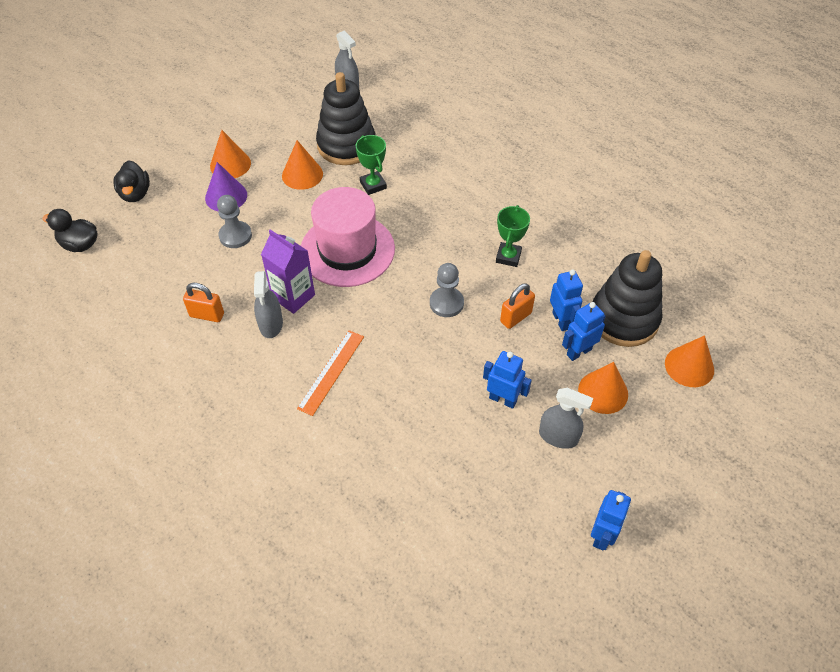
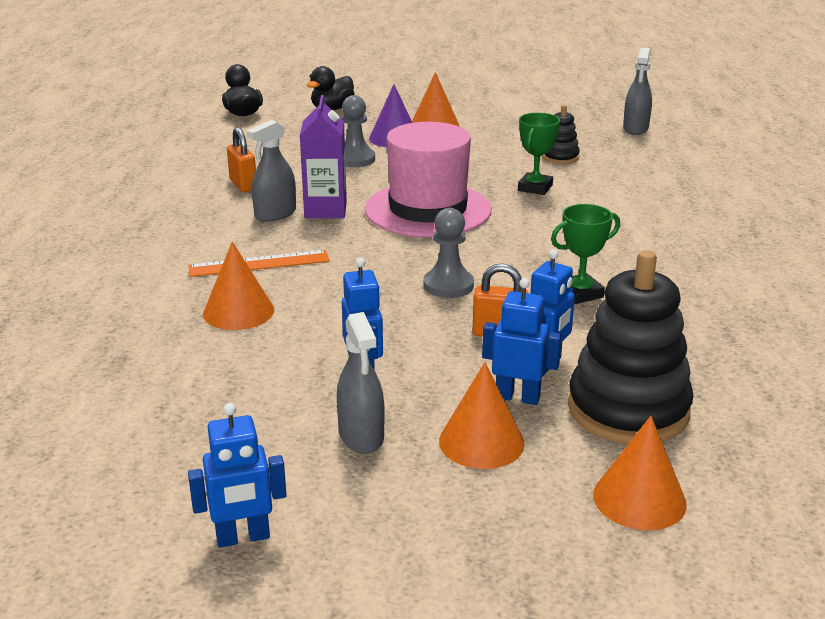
camera: 50 degrees right, 25 degrees down
(302, 174) = (482, 155): orange cone -> orange cone (238, 311)
(346, 145) = (560, 157): black stacking toy -> black stacking toy, size x0.48

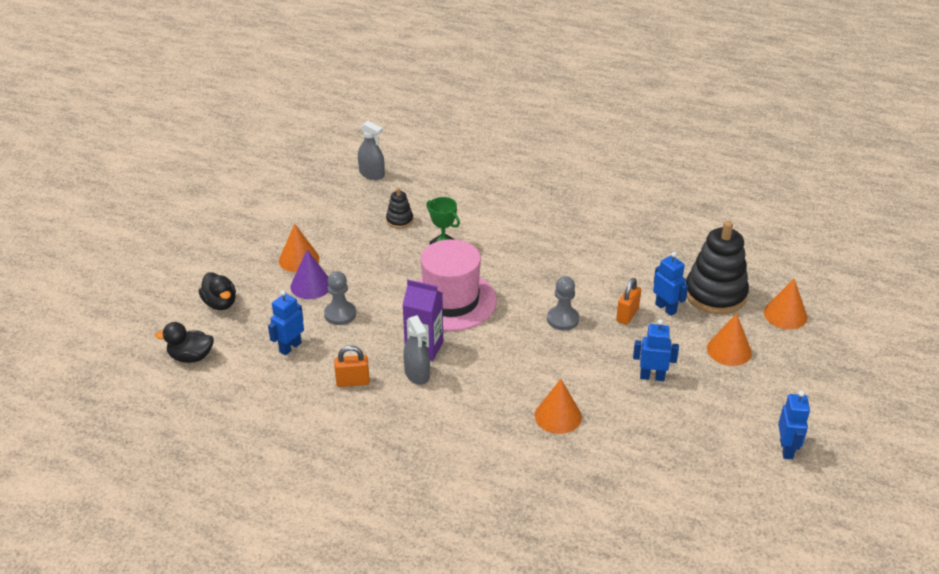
camera: 70 degrees left, 10 degrees up
(259, 264) = (494, 395): orange ruler -> none
(361, 436) = (712, 391): grey spray bottle -> none
(517, 397) = (693, 327): blue robot -> blue robot (290, 347)
(580, 293) = (594, 272): green trophy -> none

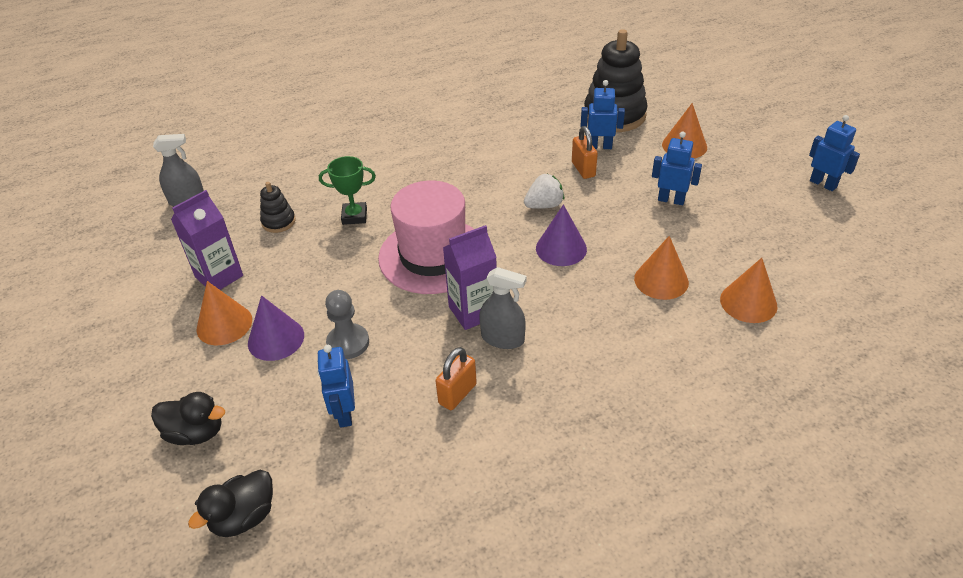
camera: 45 degrees left, 5 degrees up
(330, 231) = (219, 276): none -> purple carton
(529, 352) = (561, 248): none -> purple cone
(563, 319) = (544, 205): grey pawn -> white strawberry
(652, 377) = (671, 200): blue robot -> blue robot turned 60 degrees clockwise
(785, 315) = (676, 99): orange cone -> orange cone (748, 302)

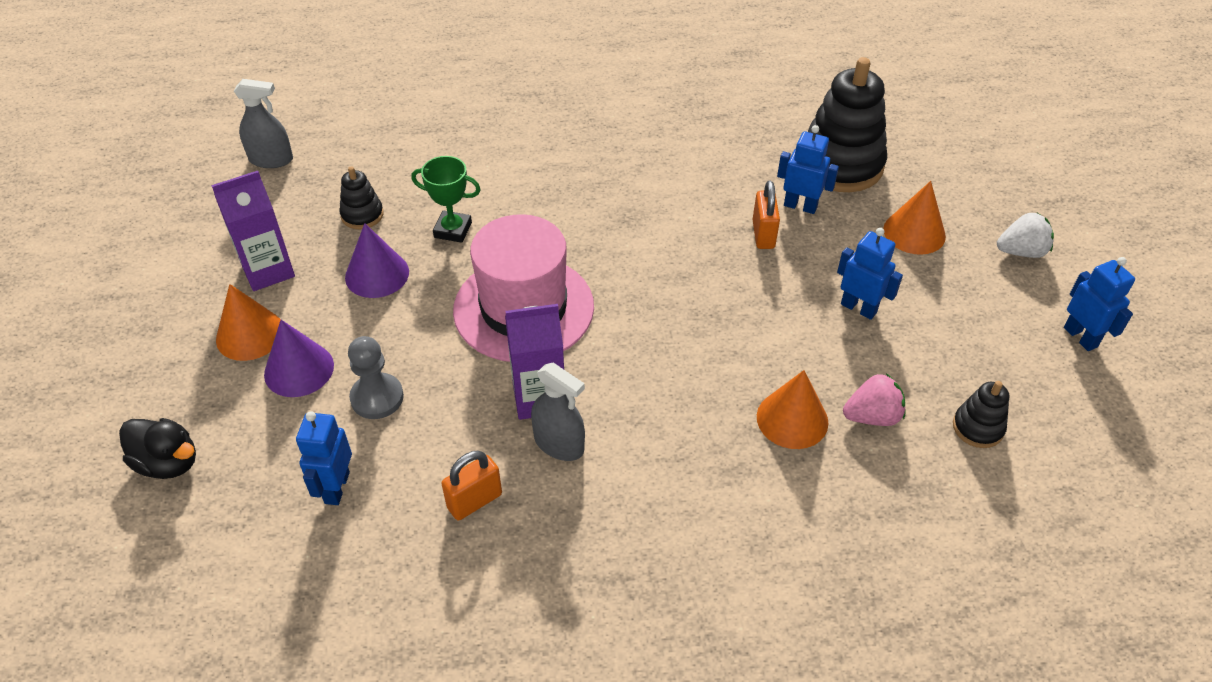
camera: 15 degrees right, 5 degrees up
(244, 517) = (179, 581): black duck -> none
(544, 205) = (690, 274): white strawberry -> white strawberry (1021, 252)
(561, 248) = (684, 340): purple cone -> purple cone (377, 274)
(714, 265) = (872, 416): none -> pink strawberry
(748, 302) = (892, 482): orange cone -> none
(786, 254) = (978, 427): none -> black stacking toy

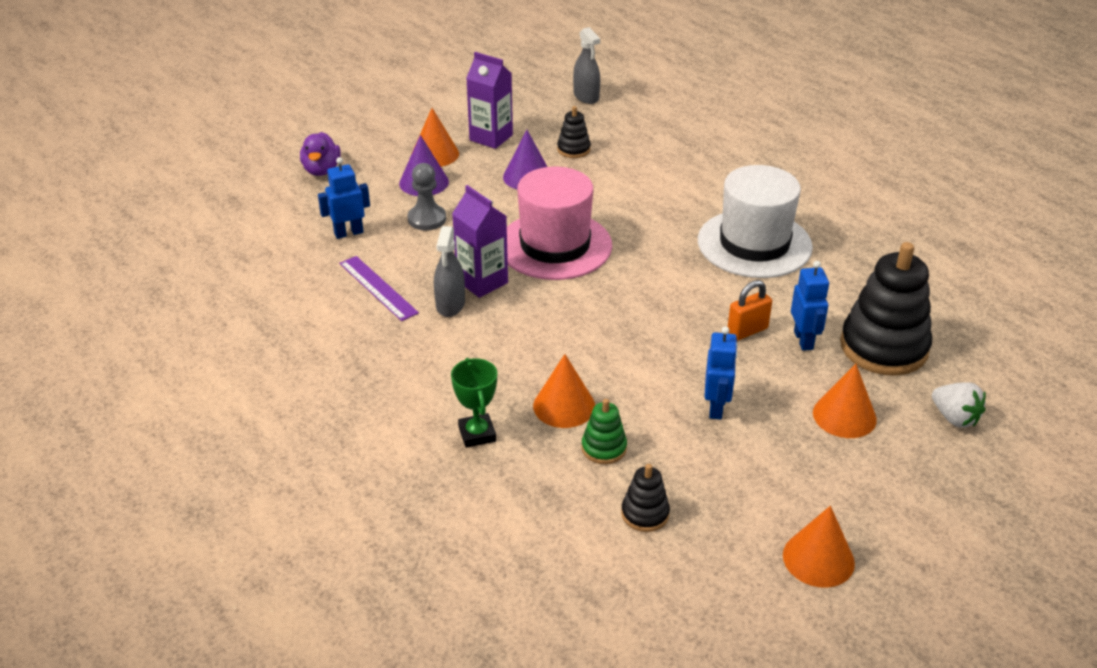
camera: 60 degrees right, 10 degrees down
(168, 463) = (322, 170): black duck -> purple duck
(453, 230) = (597, 189): green trophy -> green trophy (477, 434)
(474, 501) = (378, 288): orange padlock -> purple ruler
(639, 167) = (754, 244): none -> white hat
(872, 416) = (604, 448): pink strawberry -> green stacking toy
(1021, 252) = (894, 492): white strawberry -> white strawberry (954, 418)
(1080, 337) = (818, 559): blue robot -> orange cone

